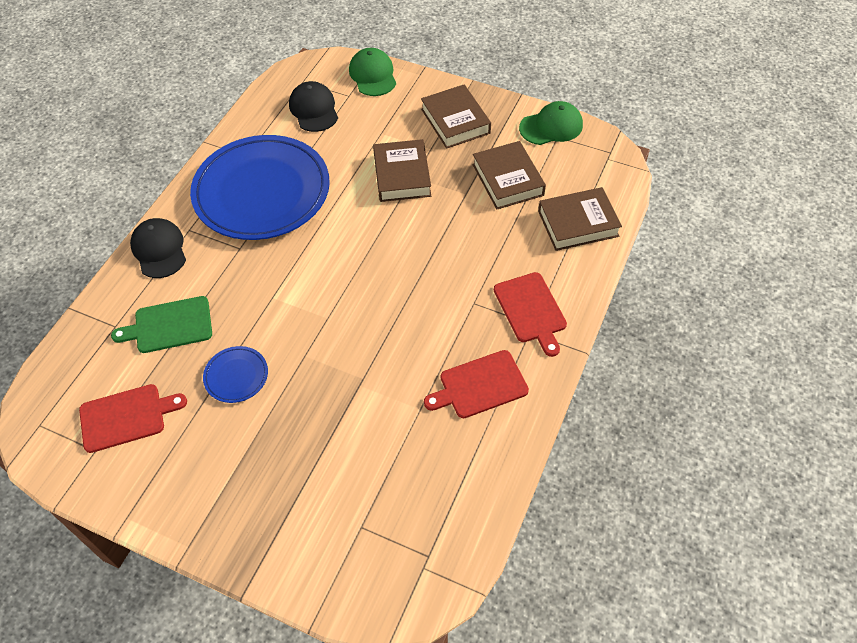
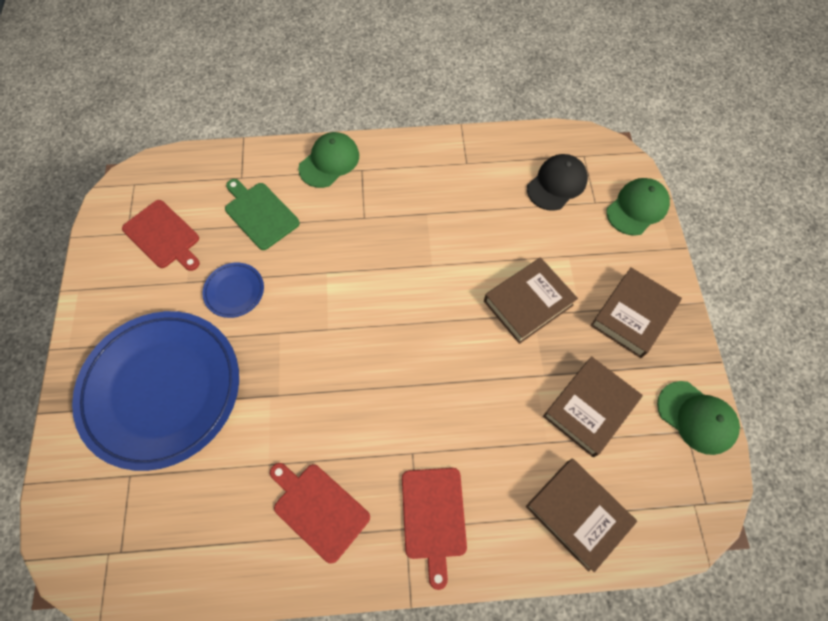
camera: 60 degrees right, 10 degrees up
(159, 250) = (329, 162): black cap -> green cap
(262, 192) = (434, 199): blue plate -> blue plate (161, 390)
(531, 310) = (433, 517): red cutting board -> red cutting board turned 45 degrees counterclockwise

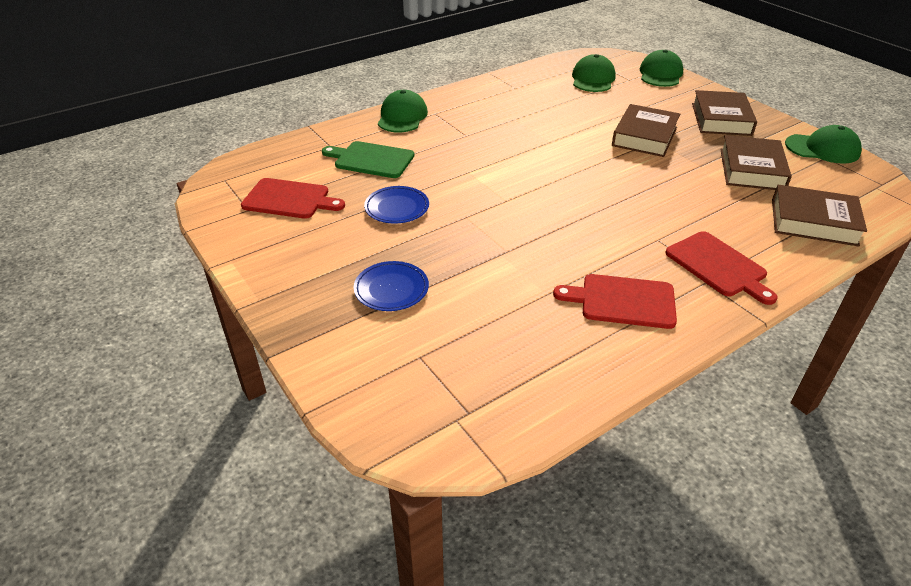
camera: 30 degrees left, 25 degrees down
(161, 390) = (391, 289): blue plate -> blue plate, size x0.41
(557, 184) = (593, 79): black cap -> green cap

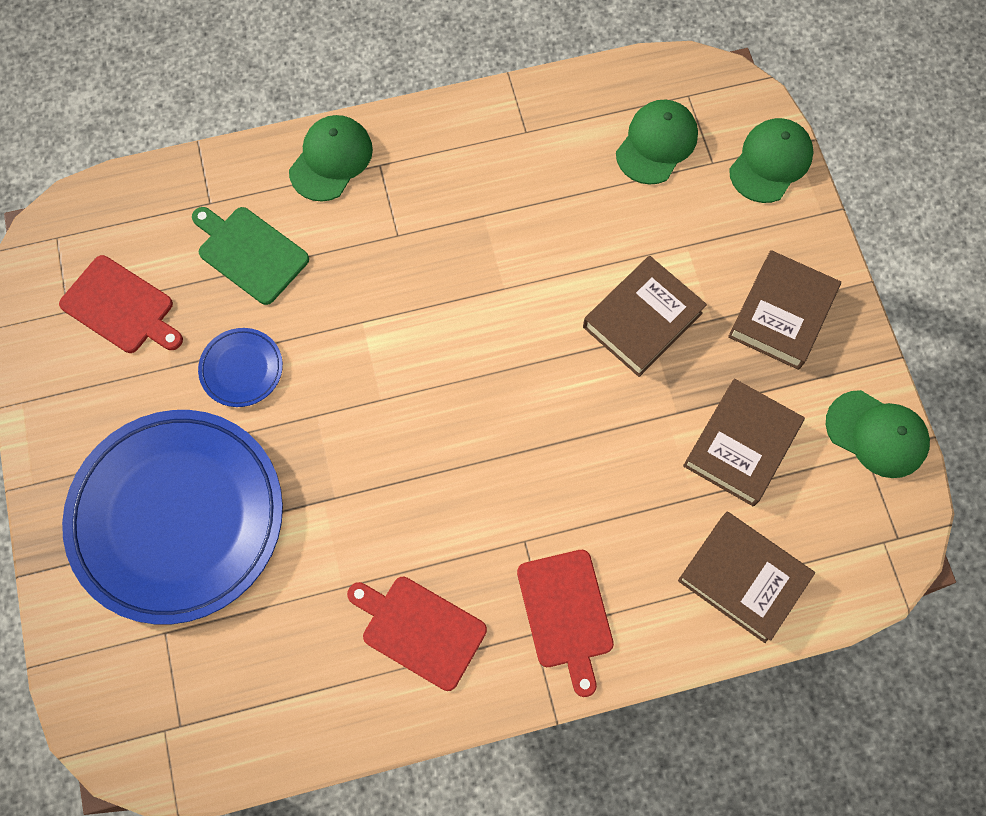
camera: 20 degrees right, 30 degrees up
(391, 289) = (177, 517): blue plate -> blue plate, size x2.46

